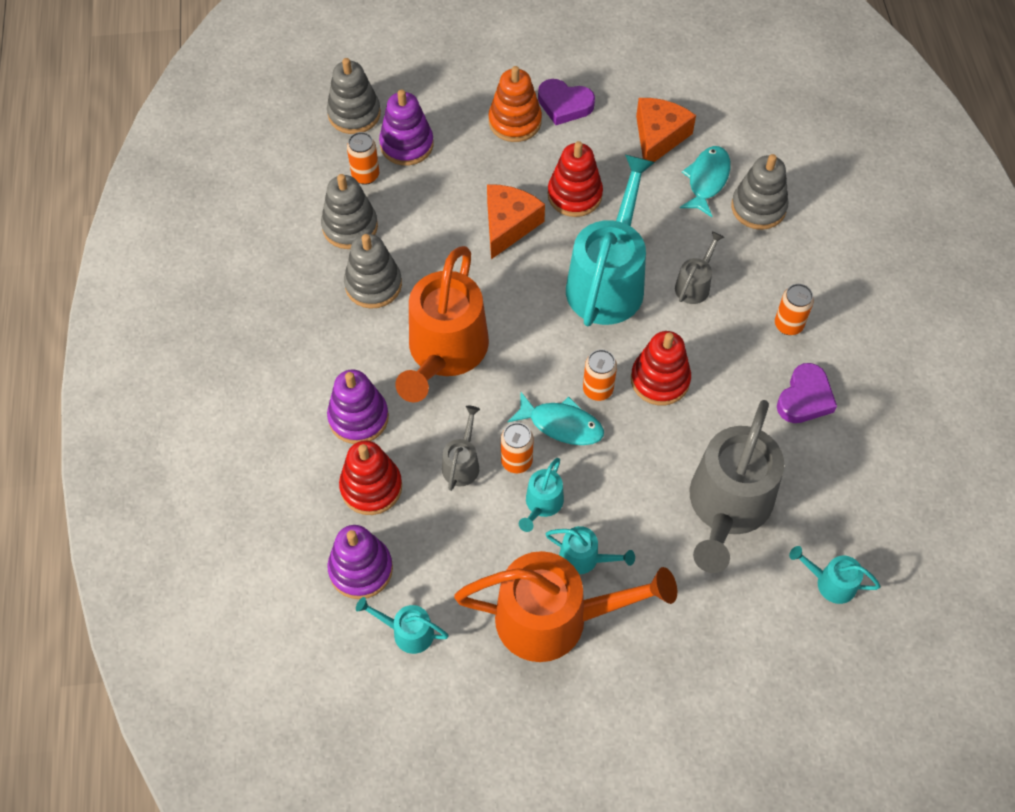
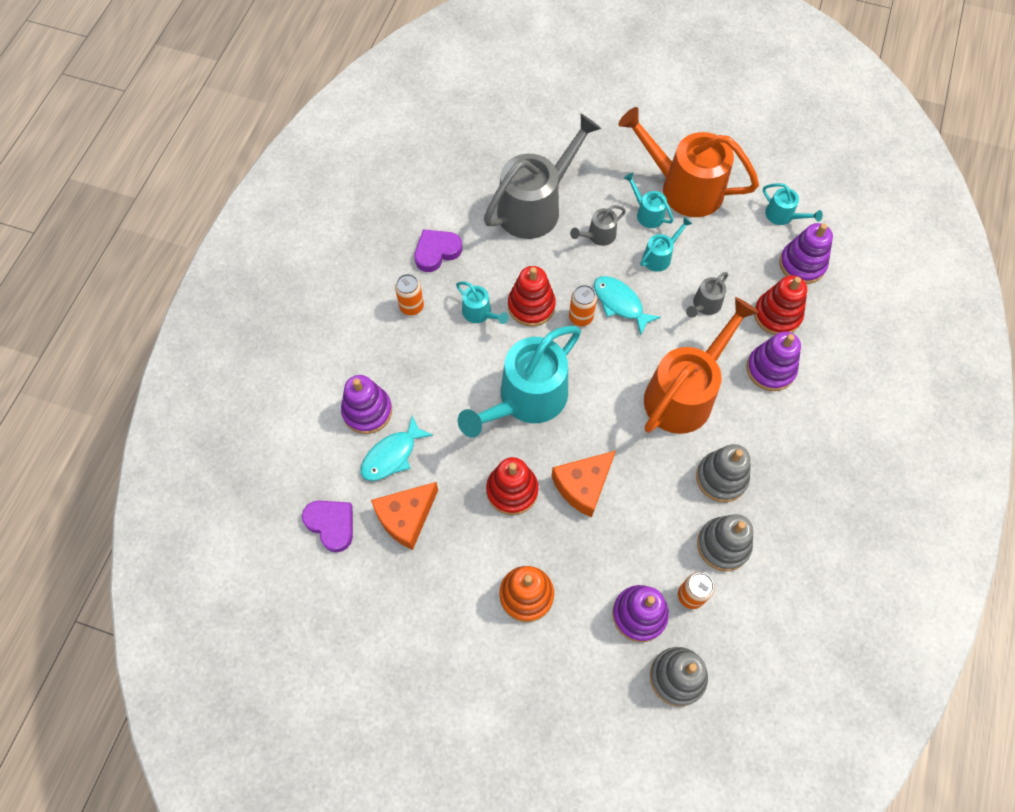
camera: 155 degrees left, 5 degrees up
(516, 461) = (664, 291): orange can -> none
(564, 105) = (470, 593): purple heart -> purple heart (331, 524)
(695, 284) = (460, 367): grey watering can -> grey watering can (598, 236)
(758, 207) = (367, 411): grey stacking toy -> purple stacking toy
(830, 582) = (499, 141): turquoise watering can -> turquoise watering can (480, 313)

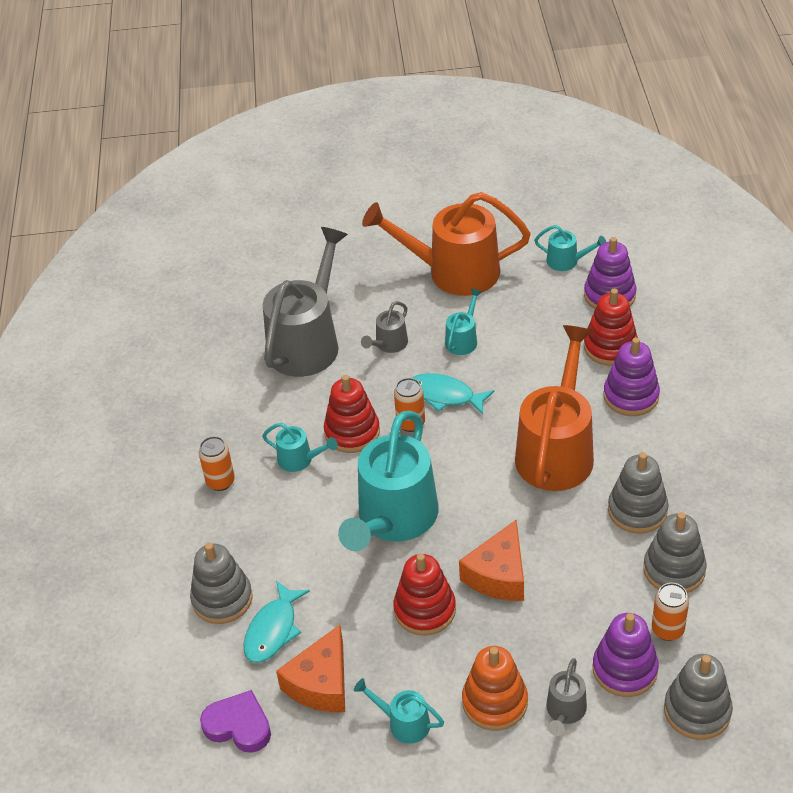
camera: 20 degrees left, 20 degrees down
(367, 411) = (222, 599): purple stacking toy -> grey stacking toy
(436, 252) = (221, 421): purple heart -> none
(647, 213) = (428, 307): turquoise watering can -> turquoise watering can (403, 723)
(704, 305) = (533, 366): grey watering can -> grey watering can (565, 712)

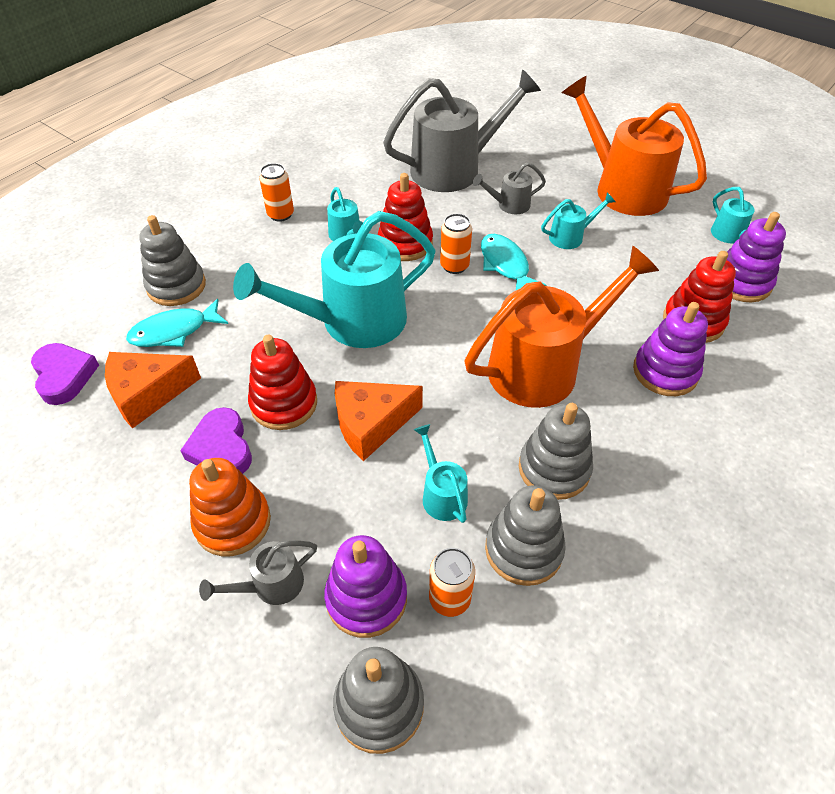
camera: 40 degrees right, 5 degrees up
(403, 723) = (153, 474): turquoise watering can -> turquoise watering can (441, 494)
(424, 670) = (221, 448): none -> purple heart

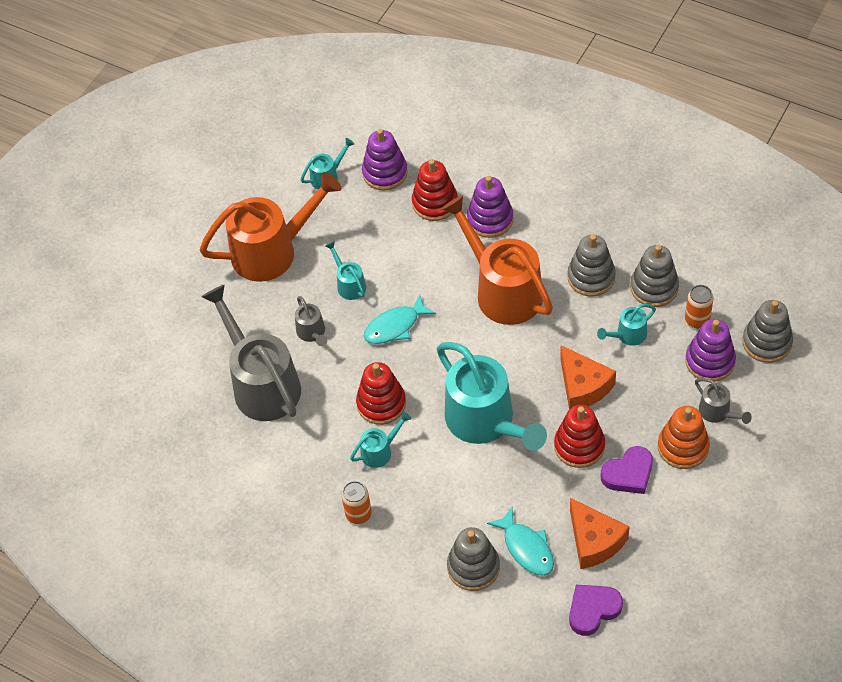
camera: 95 degrees left, 5 degrees up
(454, 266) = (404, 362): orange can -> none
(622, 188) = (273, 251): orange watering can -> orange watering can turned 150 degrees counterclockwise

